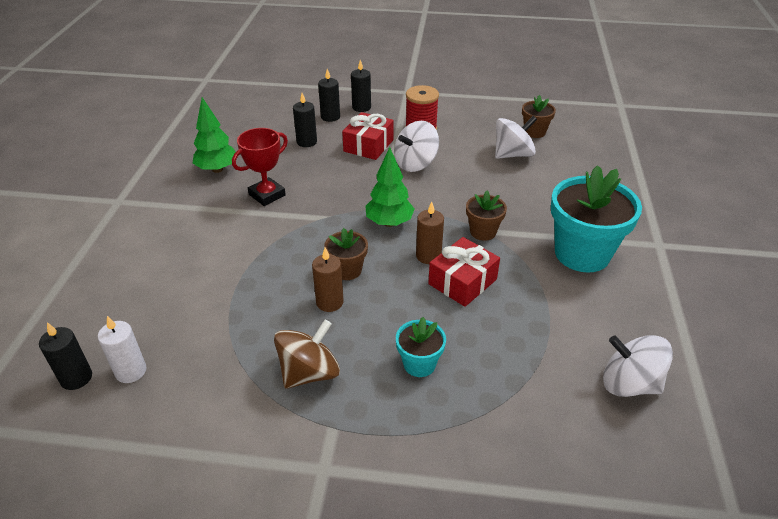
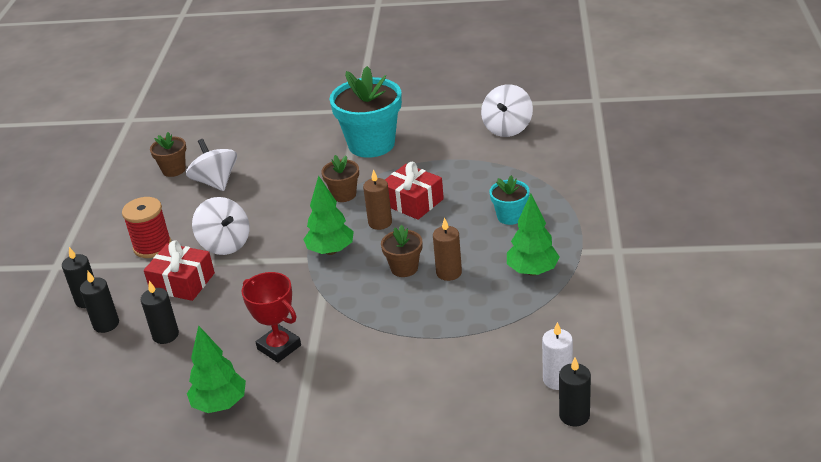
camera: 90 degrees left, 5 degrees down
(309, 372) = (532, 271): brown spinning top -> green tree

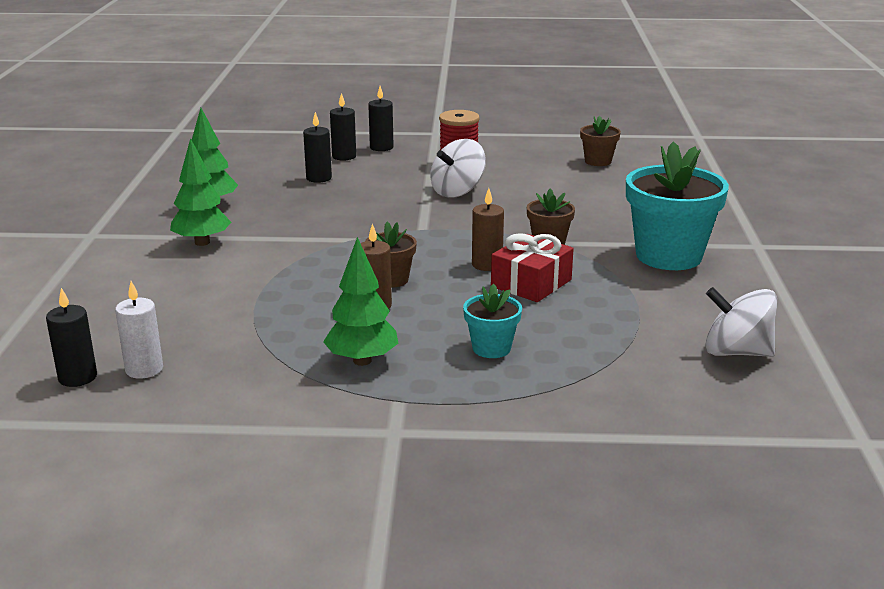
camera: 85 degrees right, 10 degrees down
(182, 282) = (396, 179): red gift -> none
(215, 182) = (574, 180): white spinning top -> none
(279, 347) = (279, 223): red trophy -> none
(331, 251) = (434, 240): green tree -> green tree (202, 242)

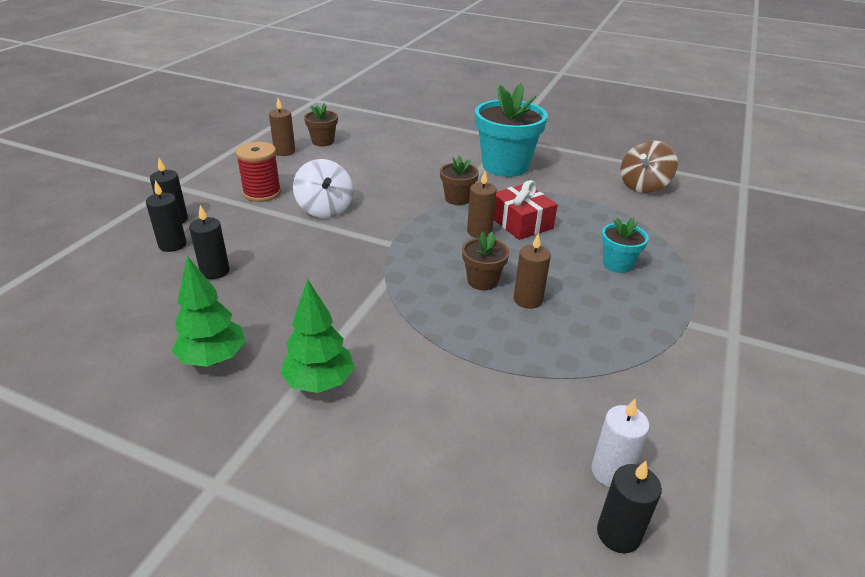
camera: 70 degrees left, 10 degrees up
(362, 360) = (623, 327): green tree -> none
(551, 152) = (284, 152): none -> brown candle
(736, 352) = (643, 186): white spinning top -> brown spinning top

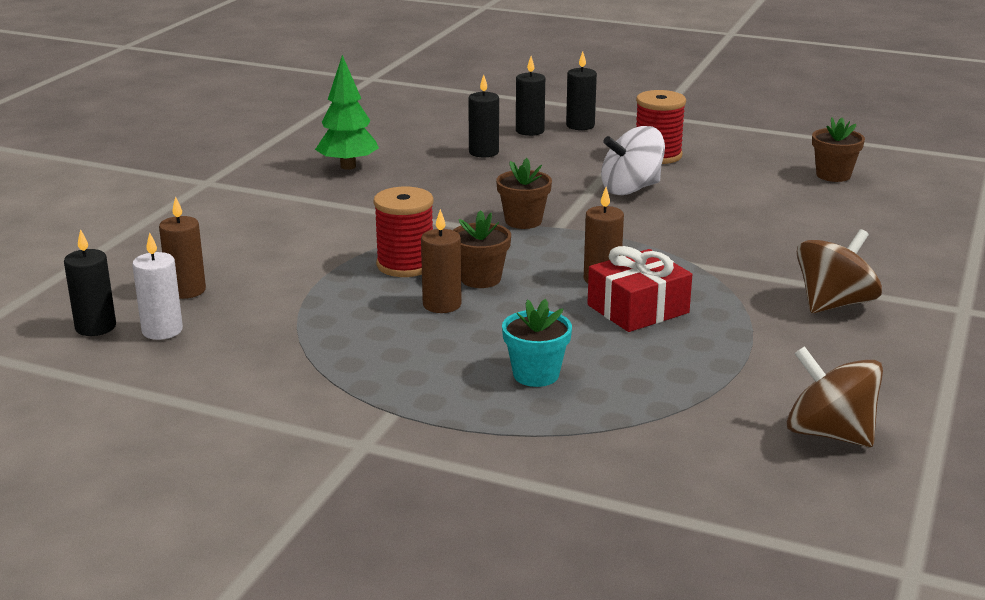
camera: 90 degrees right, 10 degrees down
(284, 152) = (782, 157): brown candle -> brown candle (186, 290)
(319, 382) = (310, 206): green tree -> none
(457, 199) = (694, 266): brown flower pot -> brown flower pot (523, 221)
(458, 318) = (405, 265): none -> red spool
(505, 166) = (834, 304): turquoise flower pot -> brown spinning top

